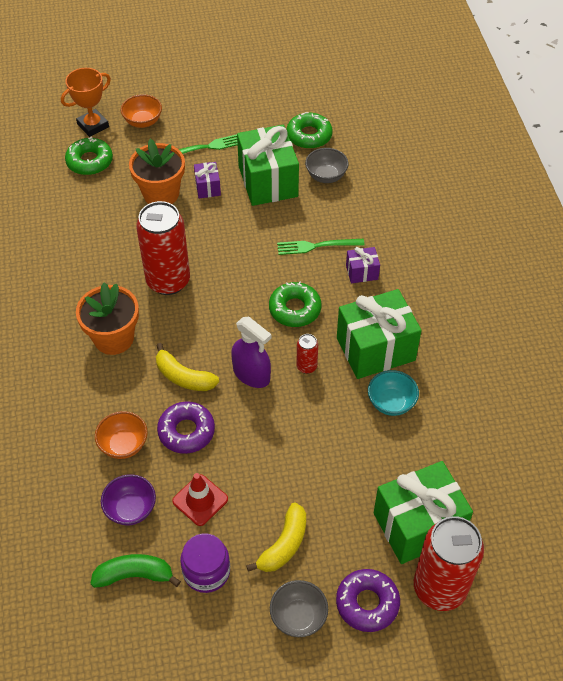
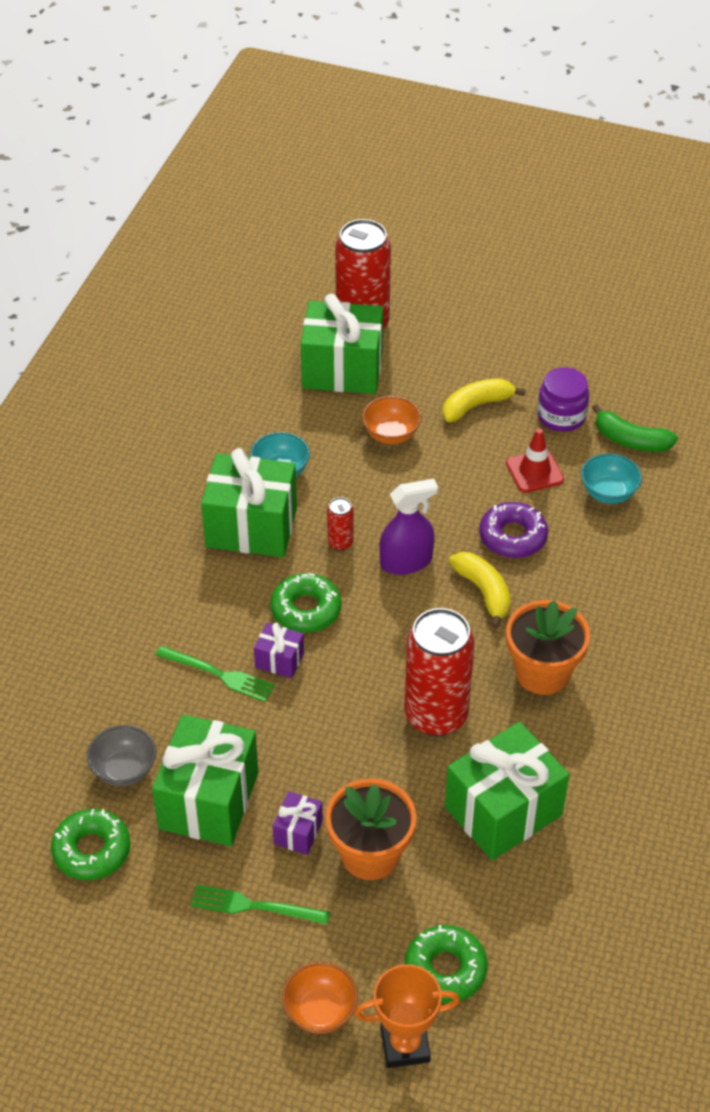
camera: 150 degrees left, 5 degrees down
(97, 246) = (503, 811): none -> green gift
(123, 444) = (587, 553): orange bowl -> orange bowl (391, 434)
(131, 509) = (608, 493): purple bowl -> turquoise bowl
(251, 374) = (406, 561): purple spray bottle -> purple spray bottle turned 90 degrees clockwise
(298, 617) = (499, 354): grey bowl -> none
(362, 272) = (193, 616): purple gift -> purple gift (279, 660)
(367, 603) = (432, 339): purple donut -> none

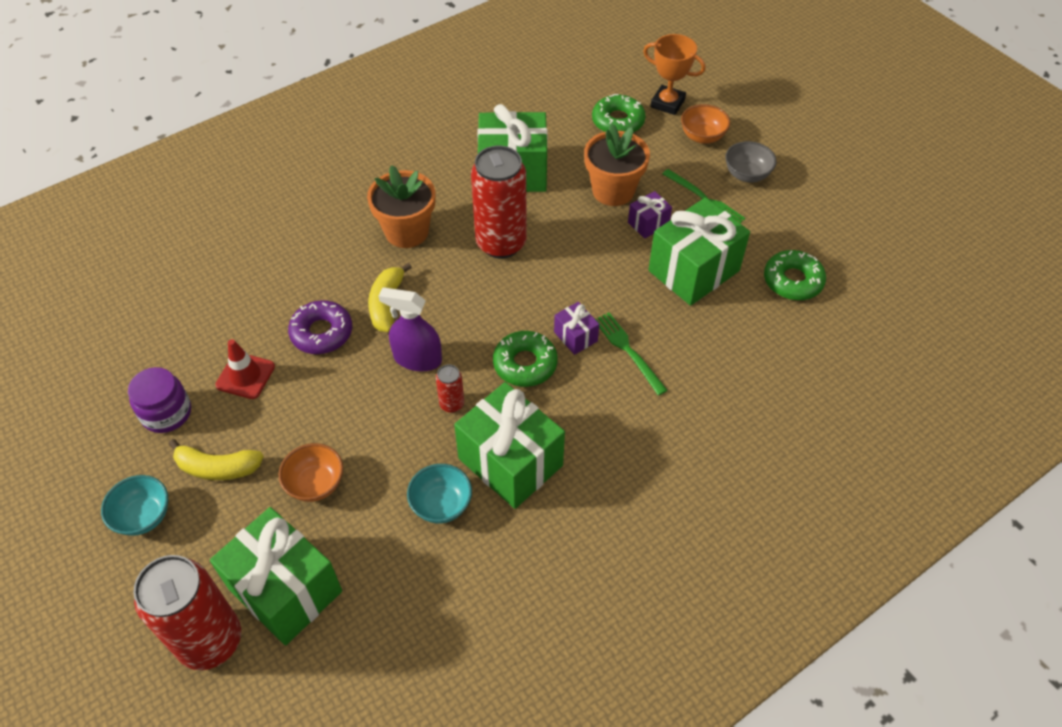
camera: 145 degrees left, 5 degrees up
(124, 770) = (741, 320): grey bowl -> grey bowl (747, 174)
(608, 493) = (216, 326): turquoise bowl -> turquoise bowl (143, 516)
(631, 440) = (146, 358): green banana -> none

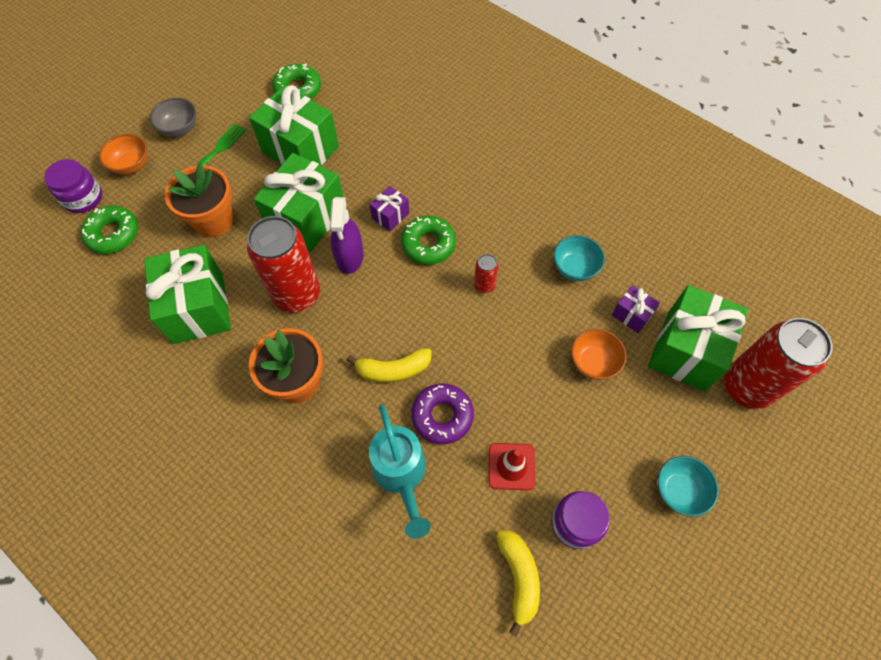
camera: 105 degrees left, 10 degrees up
(217, 468) = (610, 448): yellow banana -> yellow banana (518, 577)
(282, 290) = (401, 474): none -> turquoise watering can
(417, 359) = (447, 325): purple spray bottle -> purple spray bottle (349, 256)
(510, 462) = (522, 233): green gift -> green gift (306, 218)
(628, 350) = (394, 179): green fork -> none
(648, 224) = (252, 188): purple gift -> purple gift (631, 315)
(667, 103) = (83, 198): orange trophy -> purple jar

